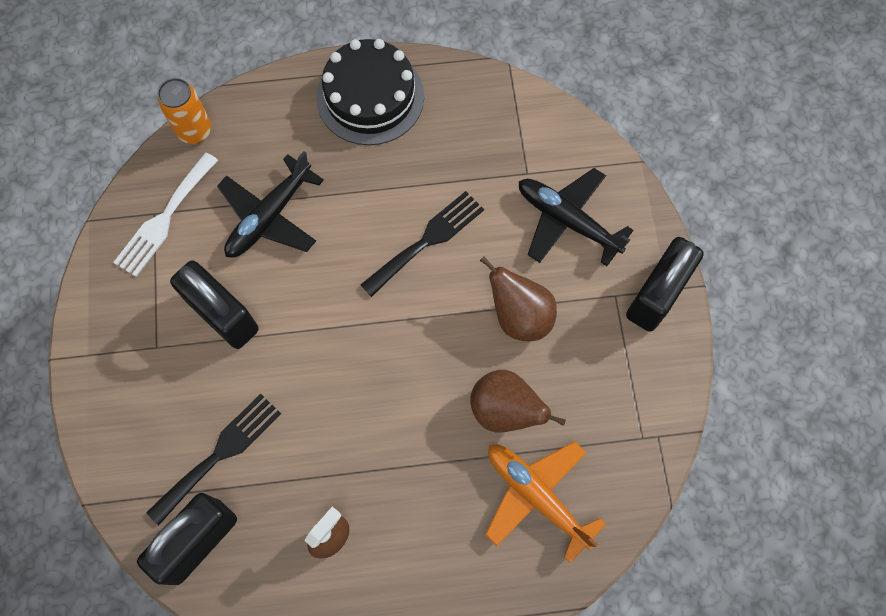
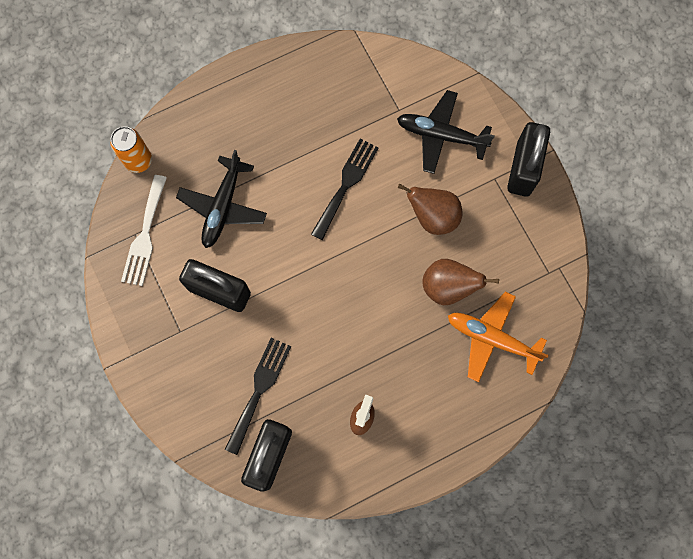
camera: 20 degrees left, 5 degrees up
(370, 97) = (261, 90): black cake -> none

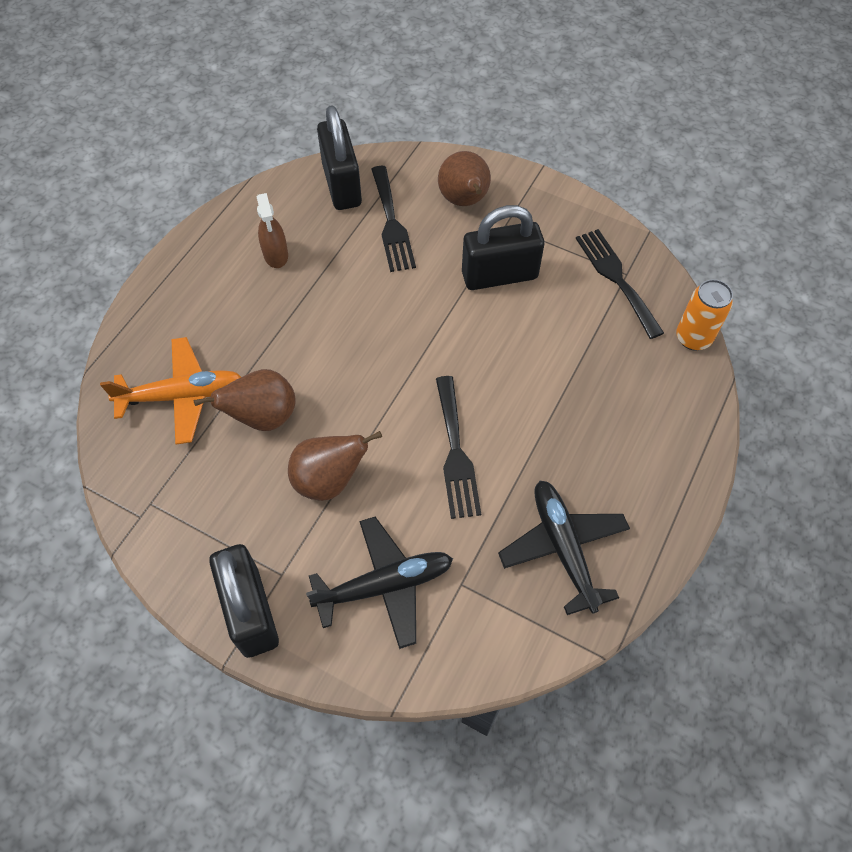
camera: 145 degrees right, 15 degrees down
(145, 235) = (616, 278): white fork -> black fork
(191, 374) = (464, 201): none -> brown pear
(223, 207) = (566, 349): black plane -> black plane (563, 547)

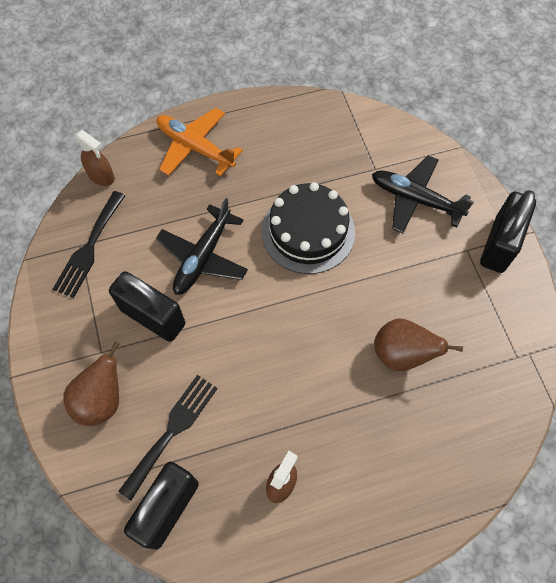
camera: 135 degrees left, 5 degrees up
(182, 396) = (444, 418): orange plane -> orange plane (195, 147)
(329, 480) = (395, 278): brown pear -> none
(455, 452) = (308, 231): black fork -> black cake
(563, 547) = (306, 142): black plane -> black plane (203, 257)
(693, 338) = (101, 176): orange can -> brown spray bottle

